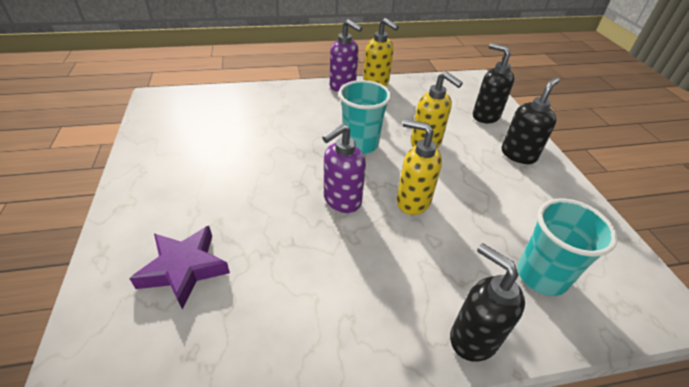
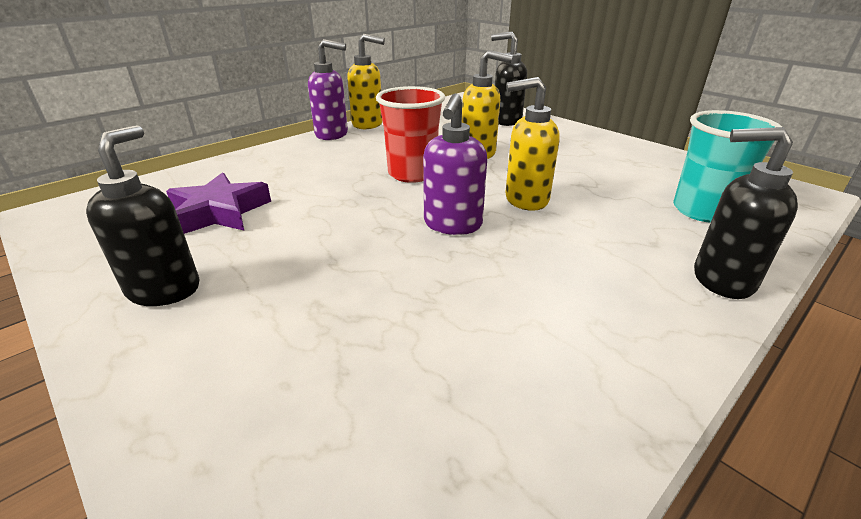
camera: 30 degrees left, 10 degrees down
(184, 268) = (324, 379): purple star -> purple star (219, 212)
(360, 144) = (412, 174): turquoise cup -> red cup
(518, 154) = (569, 138): black soap dispenser -> black soap dispenser (165, 289)

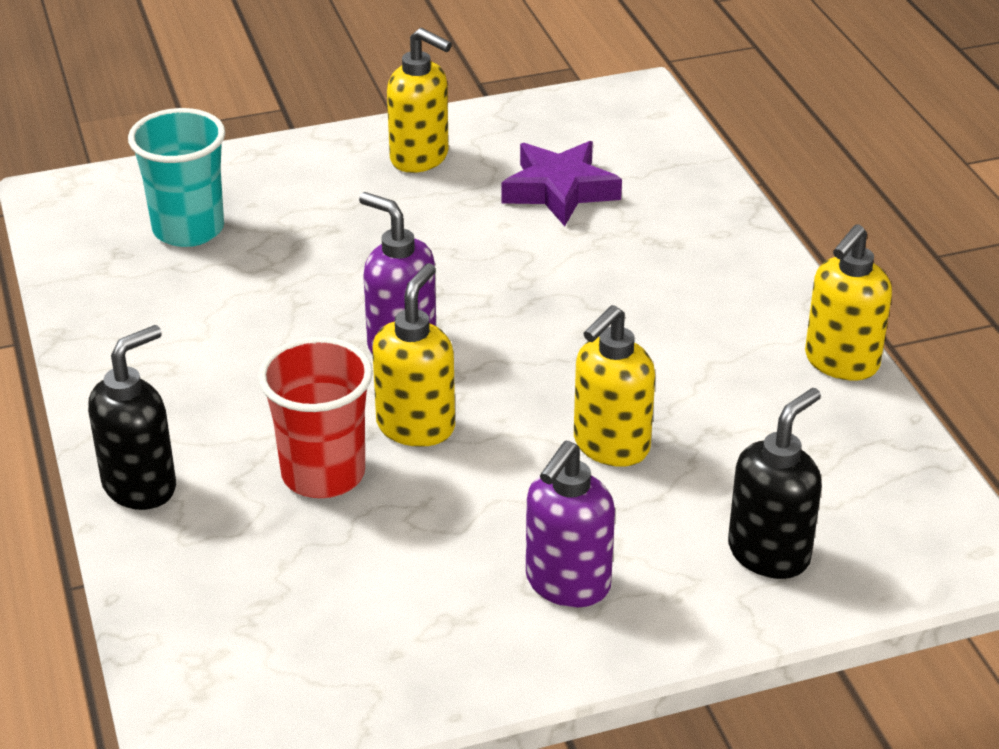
camera: 115 degrees right, 5 degrees up
(165, 289) = (420, 158): black soap dispenser -> yellow soap dispenser
(332, 134) = (800, 312): purple soap dispenser -> purple soap dispenser (567, 584)
(412, 174) = (573, 353): red cup -> red cup (323, 474)
(702, 211) = (258, 578): turquoise cup -> turquoise cup (188, 229)

